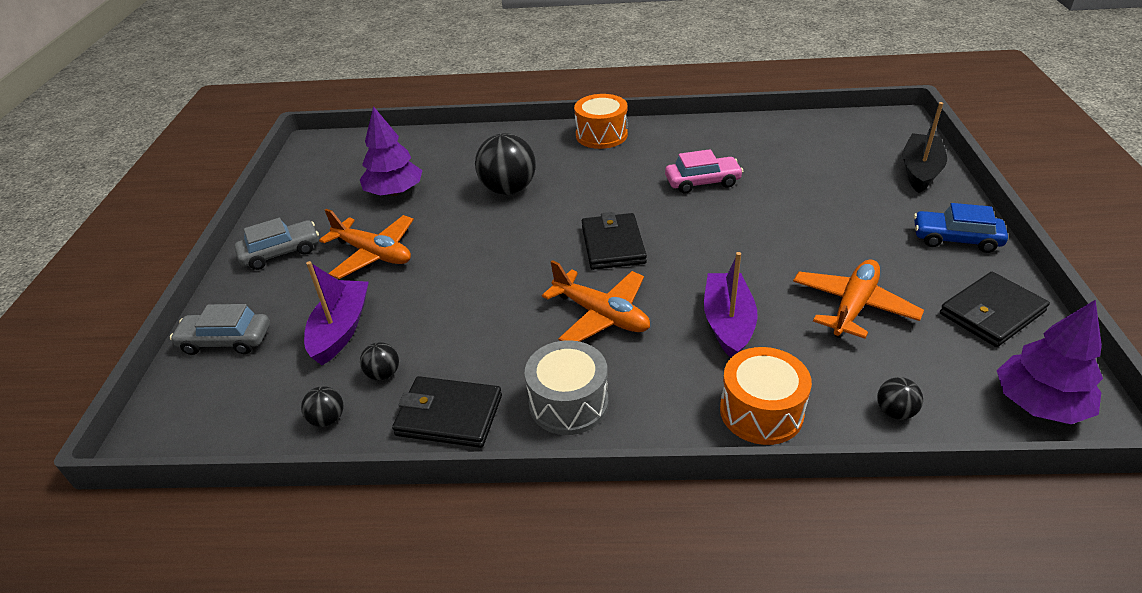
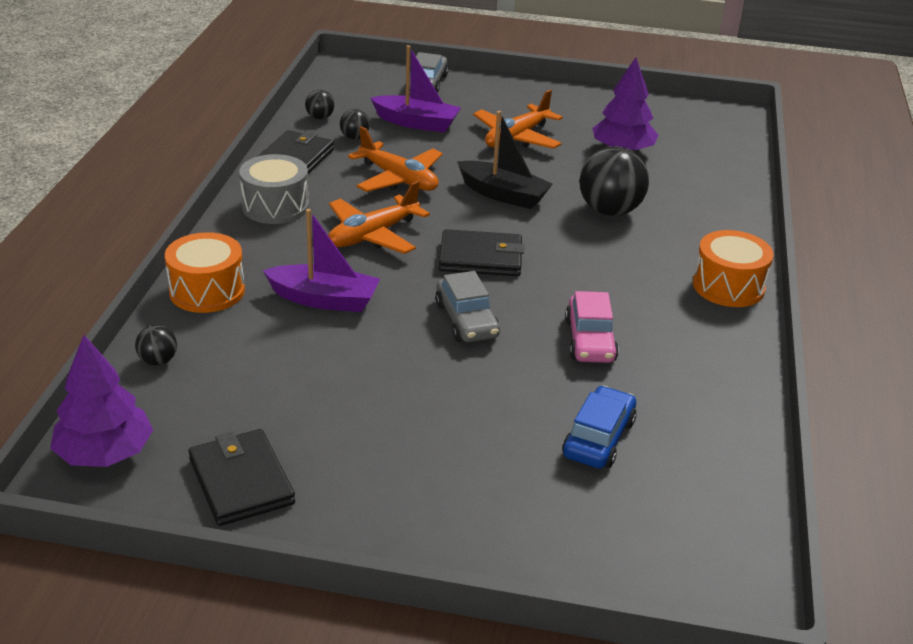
camera: 95 degrees right, 5 degrees down
(281, 252) = (536, 100): grey car -> grey car (466, 320)
(853, 306) = (306, 383): orange plane -> orange plane (398, 179)
(920, 171) = (565, 550): black boat -> black boat (503, 195)
(955, 239) = (386, 513): blue car -> blue car (598, 438)

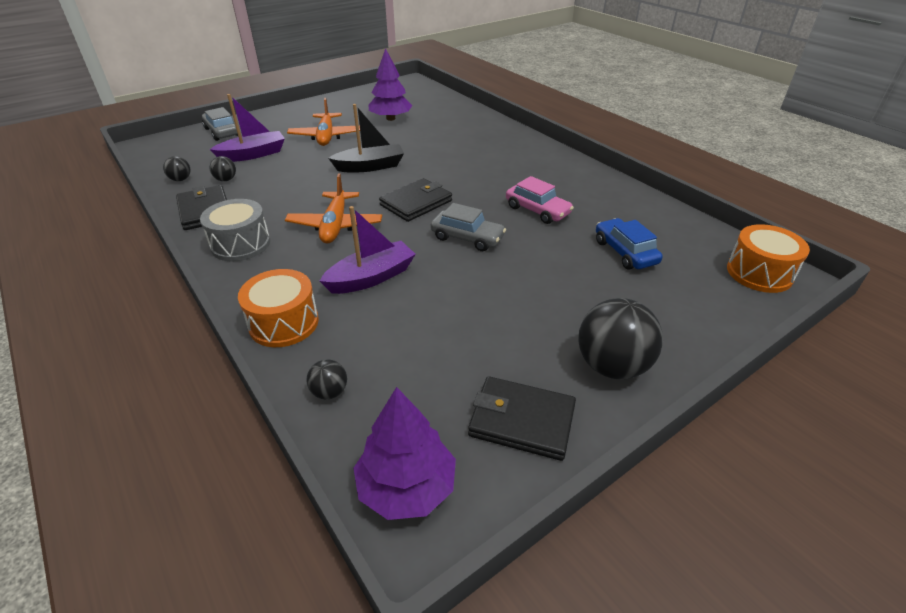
camera: 45 degrees left, 5 degrees up
(398, 179) = (295, 188): orange plane -> none
(610, 211) = (435, 148): black ball -> black ball (611, 366)
(728, 286) = (543, 153): orange drum -> orange drum (759, 273)

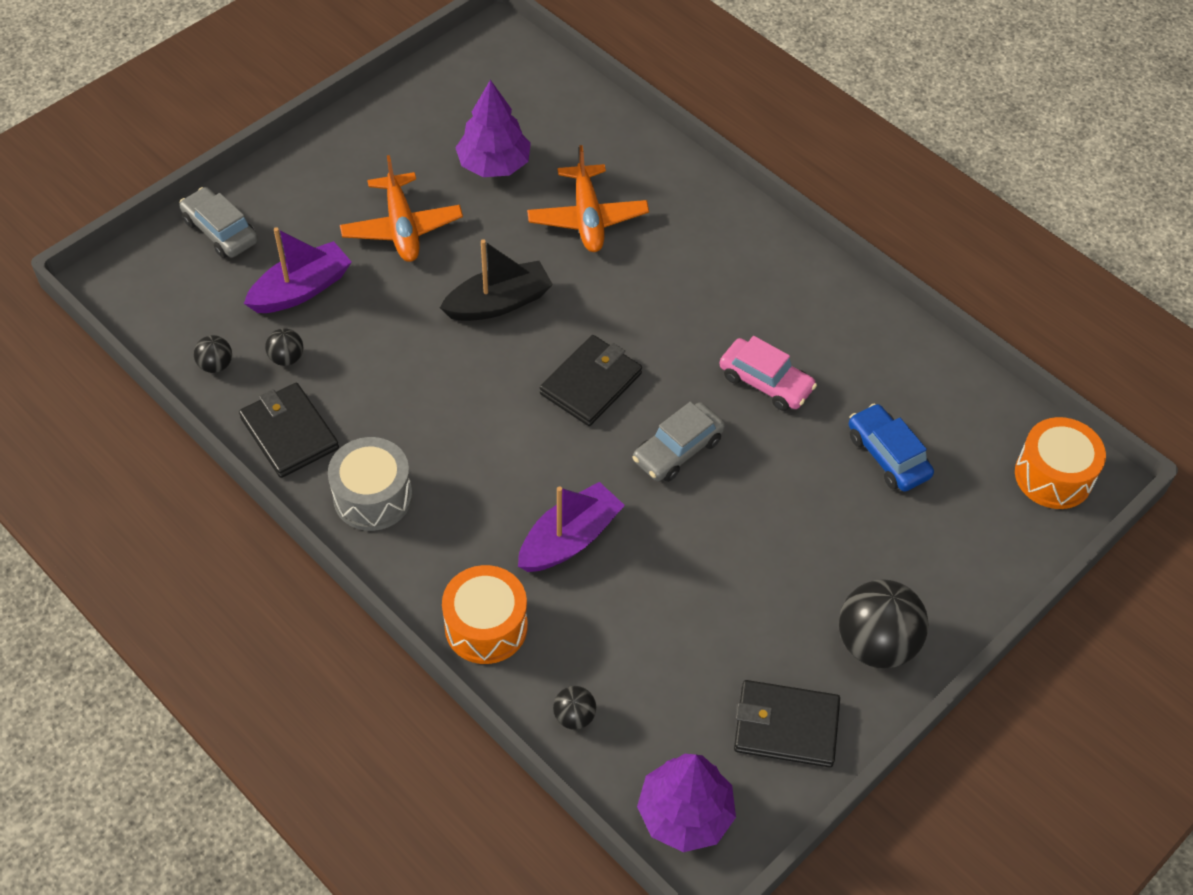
camera: 10 degrees left, 15 degrees up
(335, 225) = (490, 444): orange plane -> orange plane (587, 218)
(467, 238) = (678, 450): grey car -> grey car turned 120 degrees clockwise

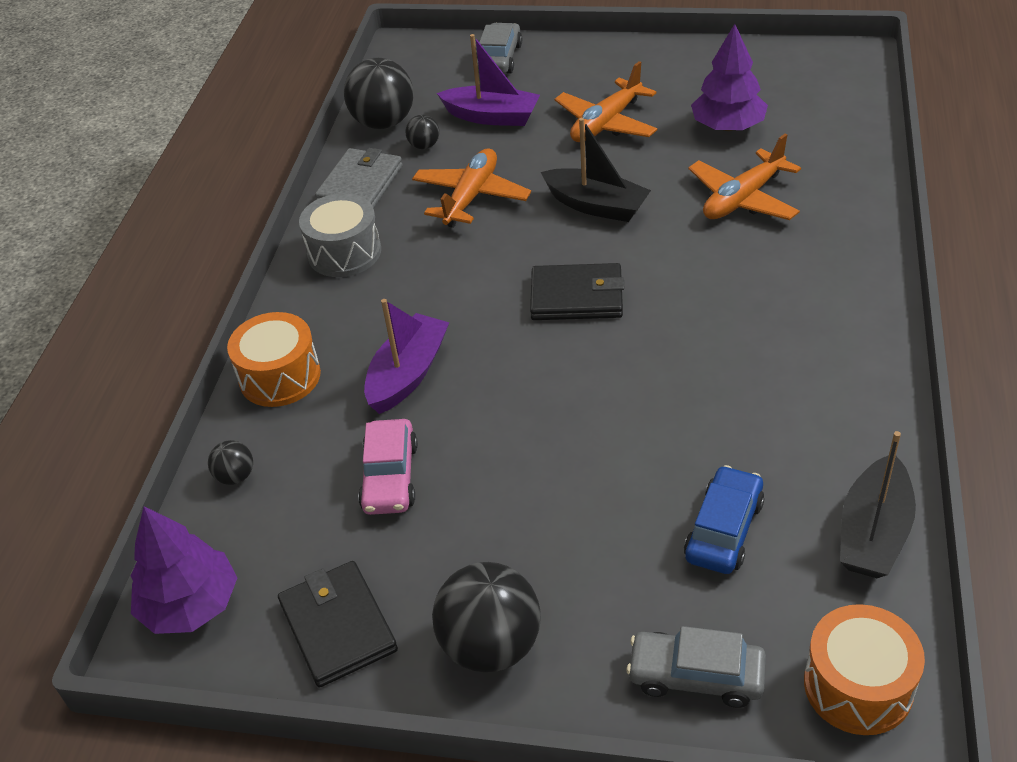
camera: 60 degrees right, 10 degrees down
(216, 365) = (383, 123): black ball -> black ball, size x2.09
(289, 433) = (360, 184): black wallet -> grey wallet
(396, 371) = (471, 197): none -> orange plane
(570, 539) = (408, 374): purple boat -> purple boat turned 75 degrees counterclockwise
(678, 450) = (567, 384): grey car -> grey car (696, 676)
(765, 382) = (706, 397): pink car -> pink car (390, 477)
(953, 384) = (873, 532): none -> black boat

